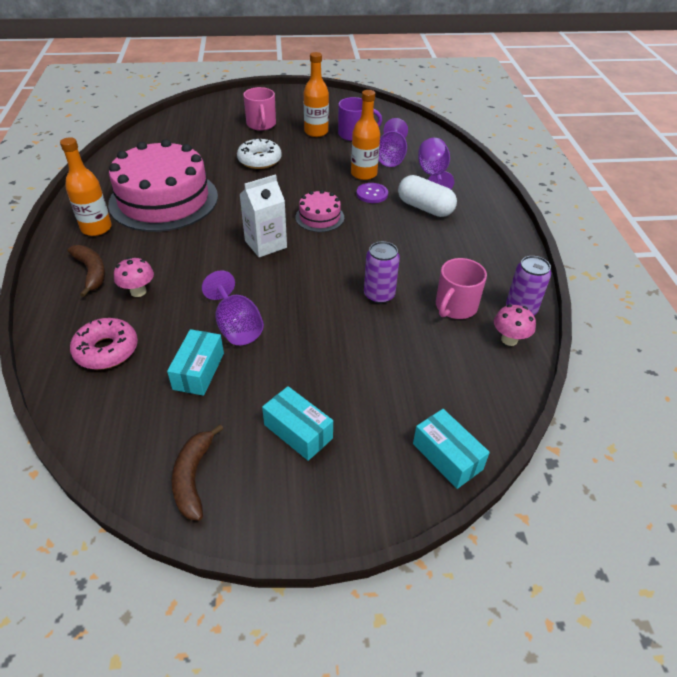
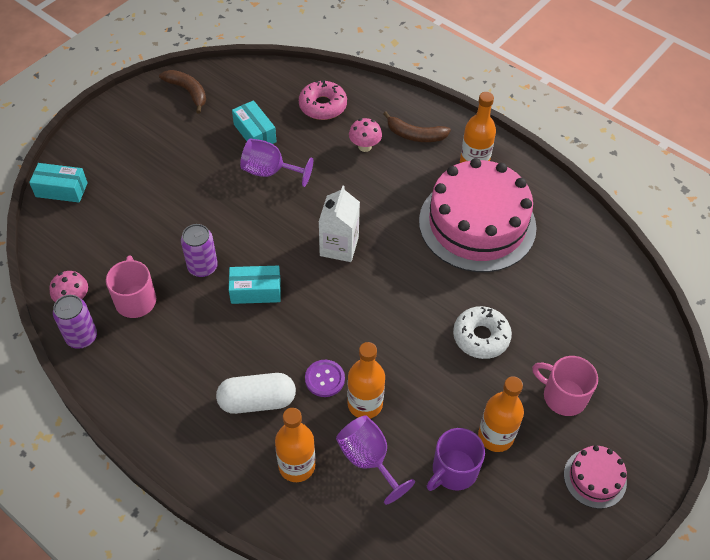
camera: 135 degrees right, 10 degrees up
(298, 431) = (159, 144): turquoise box -> turquoise box (256, 291)
(319, 217) = (334, 308): pink cake -> pink cake (595, 478)
(433, 175) = (296, 466): purple goblet -> orange bottle

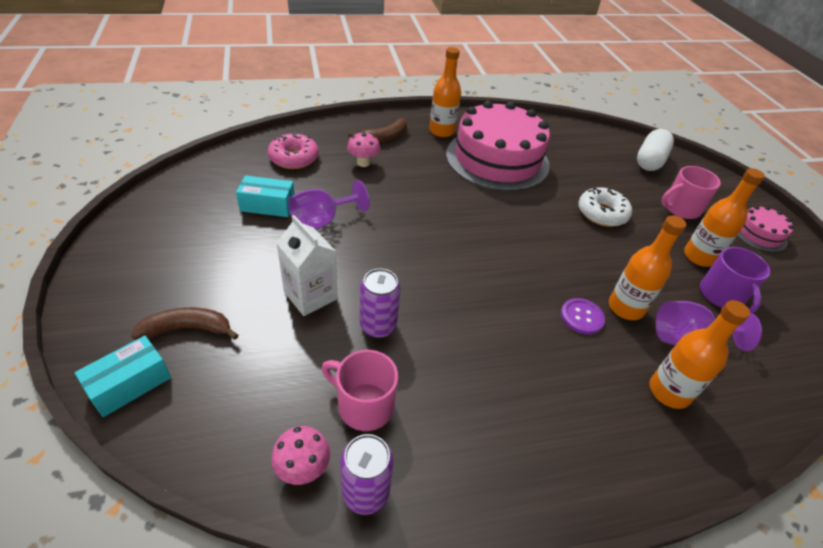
camera: 55 degrees left, 10 degrees down
(188, 92) = (157, 215): brown banana -> brown banana (187, 329)
(256, 291) = (445, 305): turquoise box -> none
(257, 401) = (575, 378): white capsule -> white capsule (649, 161)
(339, 246) = (447, 230): white carton -> white carton (310, 295)

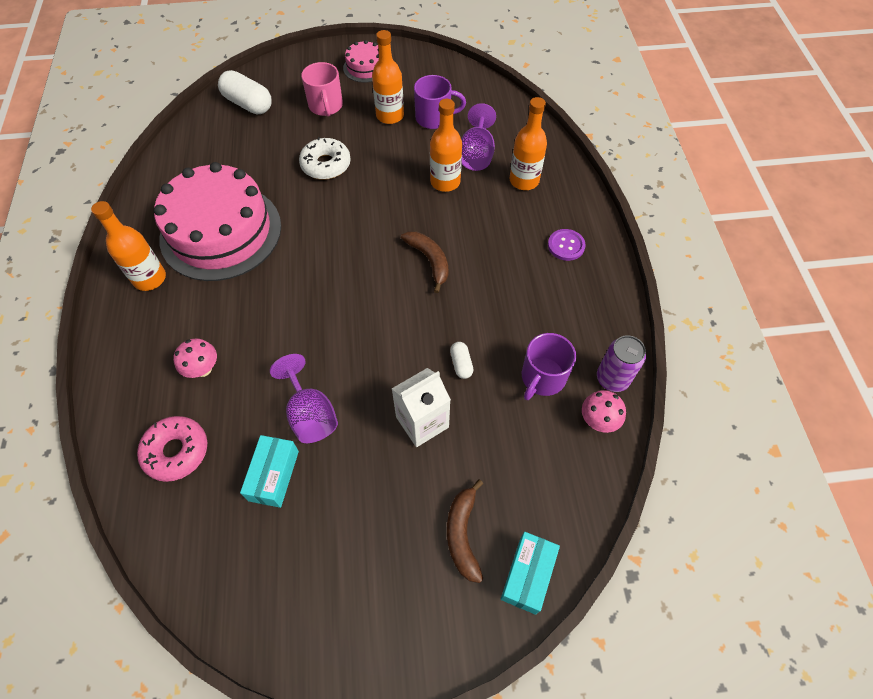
camera: 80 degrees left, 15 degrees up
(130, 384) = (527, 575): turquoise box -> turquoise box turned 60 degrees clockwise
(364, 405) = (542, 378): pink mug -> purple mug
(378, 326) = (461, 364): purple can -> white capsule
(384, 138) = (150, 343): brown banana -> brown banana (429, 260)
(581, 317) = (454, 213): purple button -> purple button (566, 245)

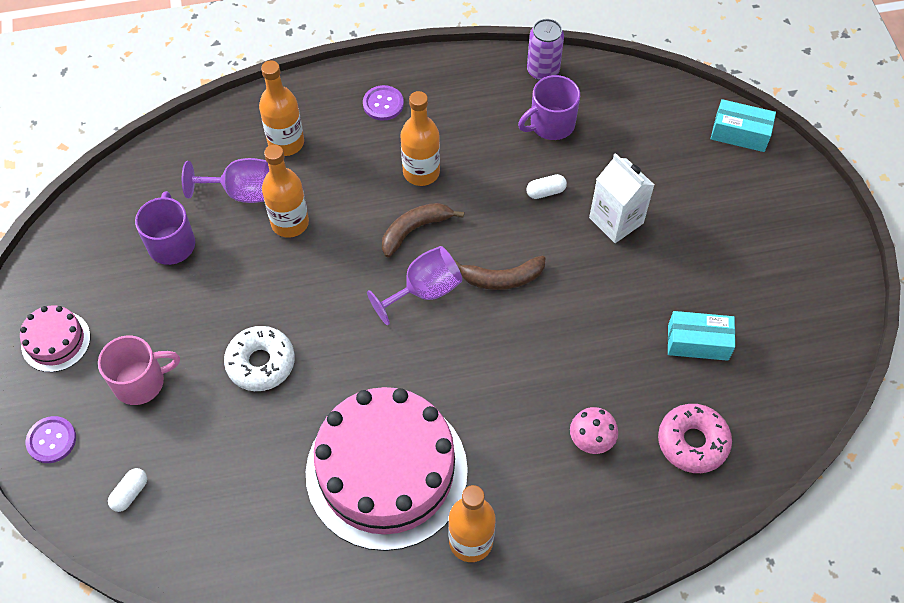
camera: 95 degrees left, 0 degrees up
(248, 104) = (130, 493): white capsule -> white capsule, size x0.50
(295, 69) = (51, 440): none -> purple button
(310, 414) = (626, 321): purple goblet -> purple goblet (424, 291)
(390, 116) = (165, 297): orange bottle -> orange bottle (421, 172)
(462, 534) = (717, 181): brown banana -> brown banana (502, 278)
(542, 378) = (550, 124): purple mug -> purple mug turned 120 degrees clockwise
(598, 421) = (589, 83): pink mushroom -> none

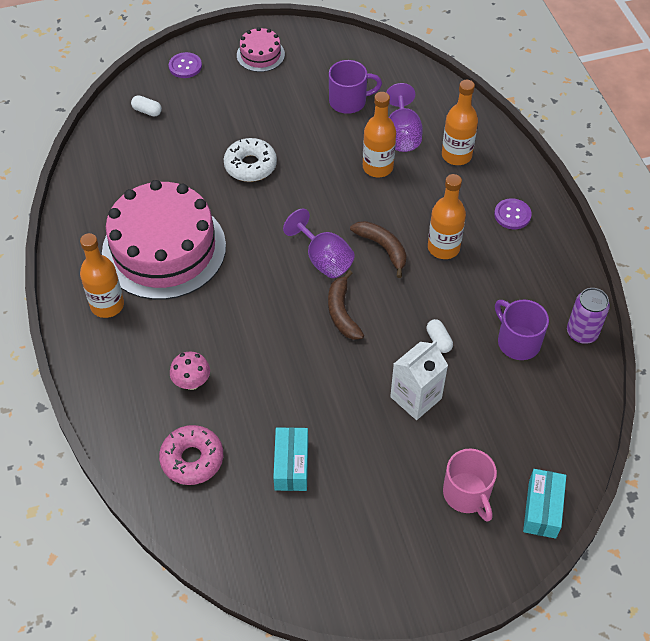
camera: 85 degrees right, 5 degrees down
(141, 382) = (231, 103): pink mug -> pink mug (467, 494)

